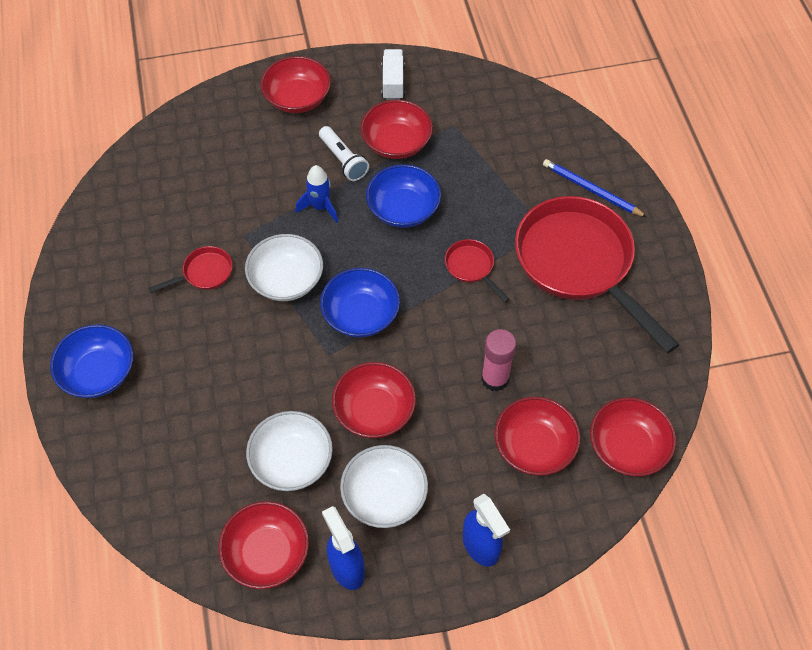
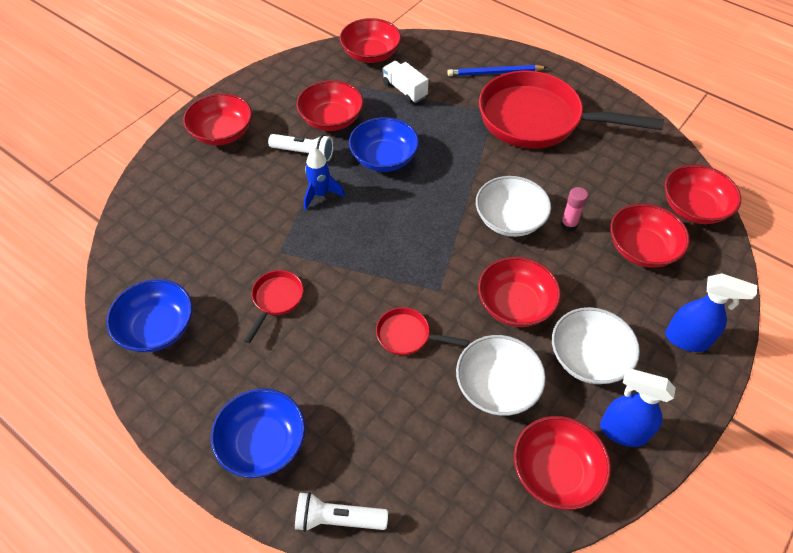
camera: 40 degrees left, 5 degrees down
(96, 462) = (338, 519): none -> white flashlight
(286, 280) = (349, 260): white bowl -> white bowl (509, 219)
(361, 314) = (431, 246): blue bowl -> blue bowl (157, 328)
(393, 82) = (286, 83): white truck -> white truck (404, 90)
(471, 267) = (473, 165): red pan -> red pan (407, 336)
(495, 379) = (568, 224): pink glue stick -> pink glue stick, size x0.66
(496, 97) = (370, 54): none -> red bowl

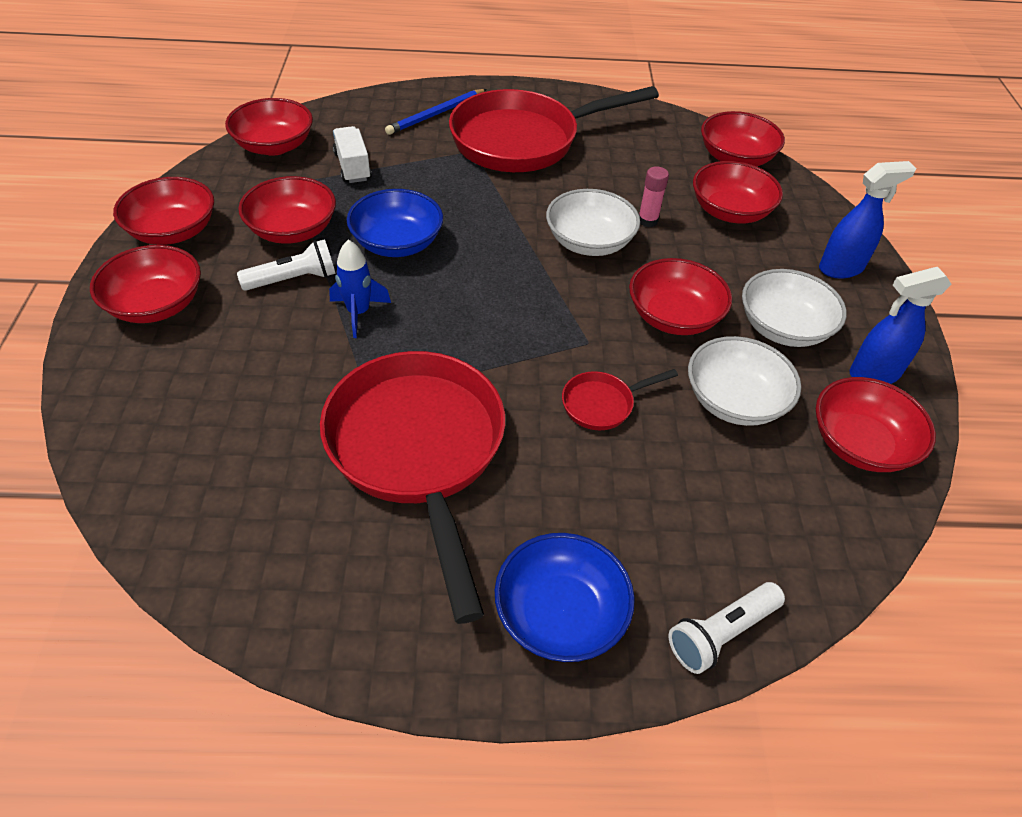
camera: 40 degrees left, 5 degrees down
(157, 328) = (290, 573): blue bowl -> none
(267, 89) = (173, 231): none -> red bowl
(276, 300) = (418, 451): red pan -> red pan, size x2.40
(404, 90) = (352, 167): white truck -> white truck turned 60 degrees clockwise

